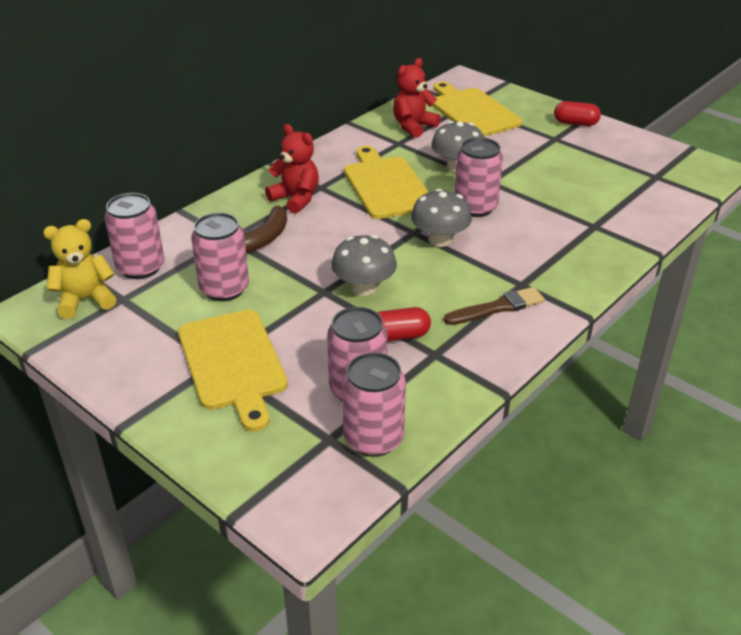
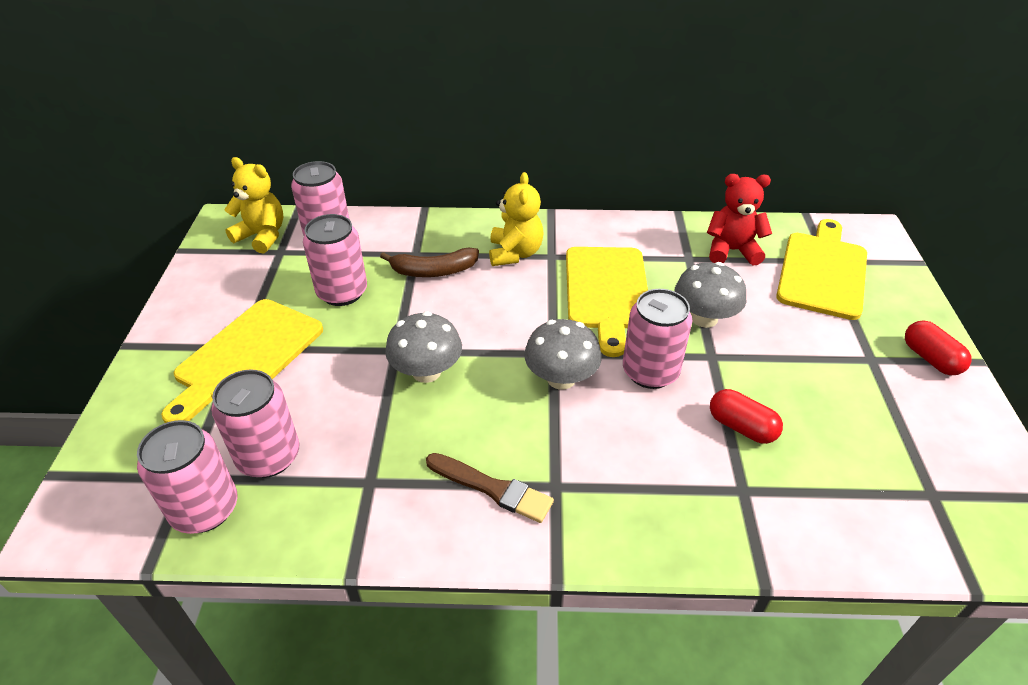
camera: 50 degrees right, 5 degrees up
(296, 199) = (515, 253): red teddy bear -> yellow teddy bear
(386, 185) = (607, 291): yellow cutting board -> yellow cutting board turned 150 degrees clockwise
(399, 336) = (374, 438): red capsule -> red capsule (741, 427)

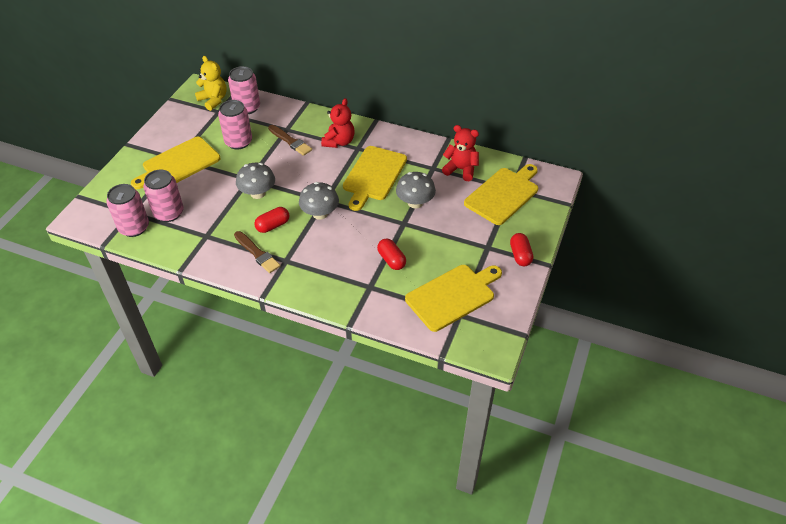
camera: 20 degrees right, 5 degrees up
(433, 271) = (290, 141): brown banana -> brown brush
(489, 424) = (273, 225): none -> red capsule
(515, 253) = (339, 142): yellow teddy bear -> red teddy bear
(650, 372) = (366, 222): pink can -> none
(892, 462) = (453, 296): none -> yellow cutting board

